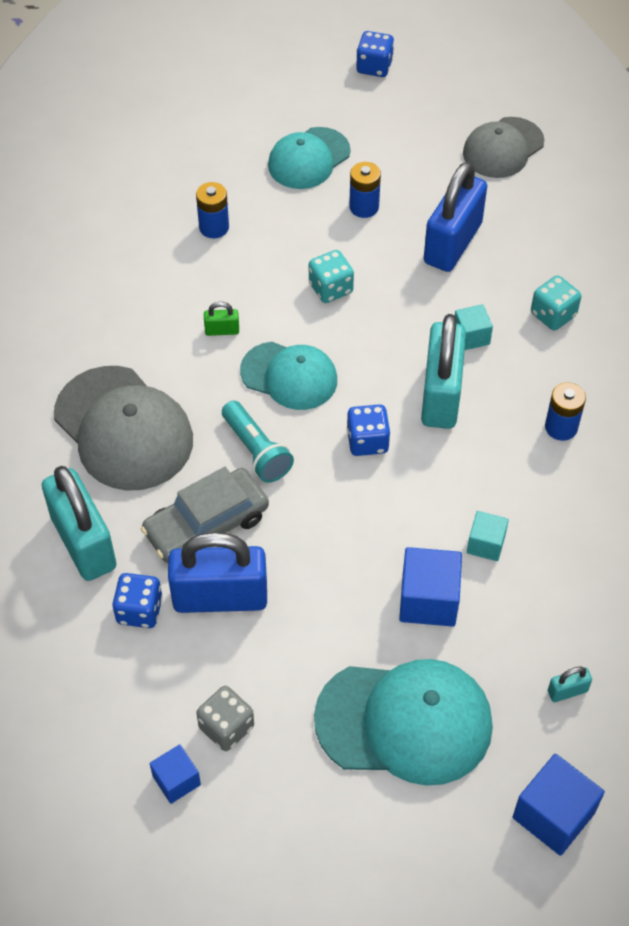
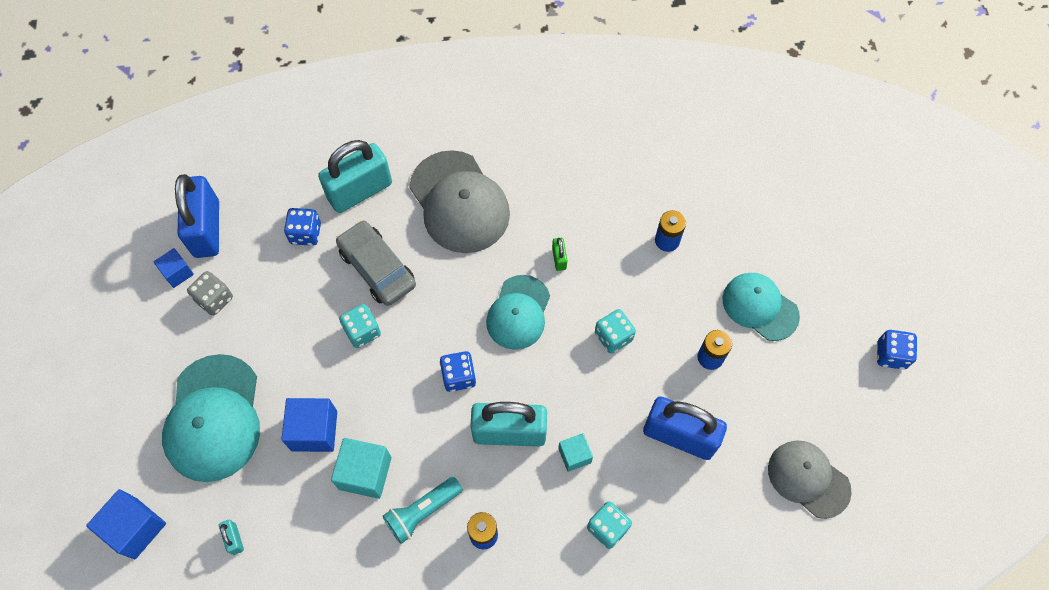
camera: 85 degrees right, 10 degrees up
(123, 428) = (459, 202): grey cap -> grey cap turned 75 degrees counterclockwise
(220, 597) = (316, 284): blue padlock -> blue padlock (207, 229)
(256, 451) = (445, 295): turquoise flashlight -> turquoise flashlight (422, 512)
(296, 543) = (362, 331): none -> turquoise dice
(485, 544) = (365, 473): turquoise cube -> turquoise cube, size x1.67

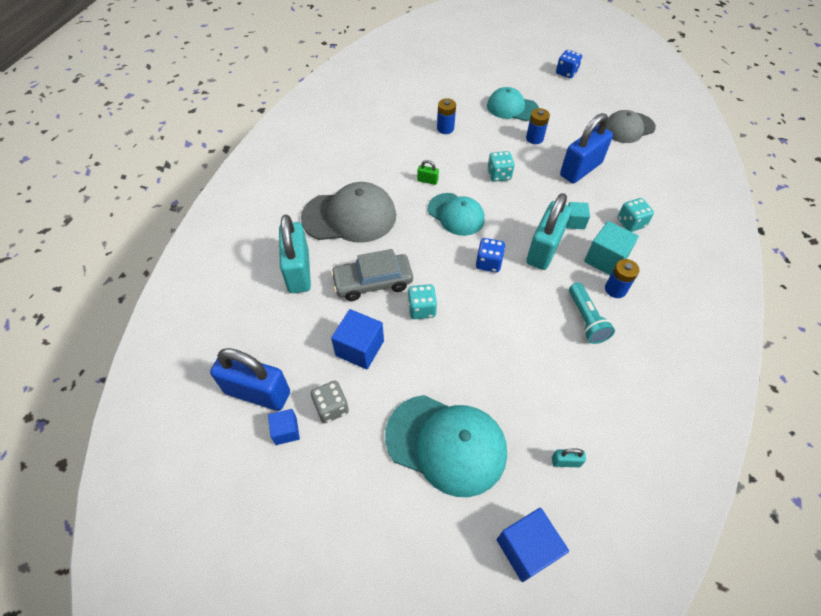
camera: 65 degrees left, 10 degrees down
(306, 233) = (312, 319): blue dice -> none
(314, 430) = (491, 369): blue cube -> blue cube (360, 348)
(365, 473) = (541, 346): turquoise cube -> turquoise cube (605, 259)
(760, 307) = (512, 108): turquoise cap -> turquoise cap turned 45 degrees clockwise

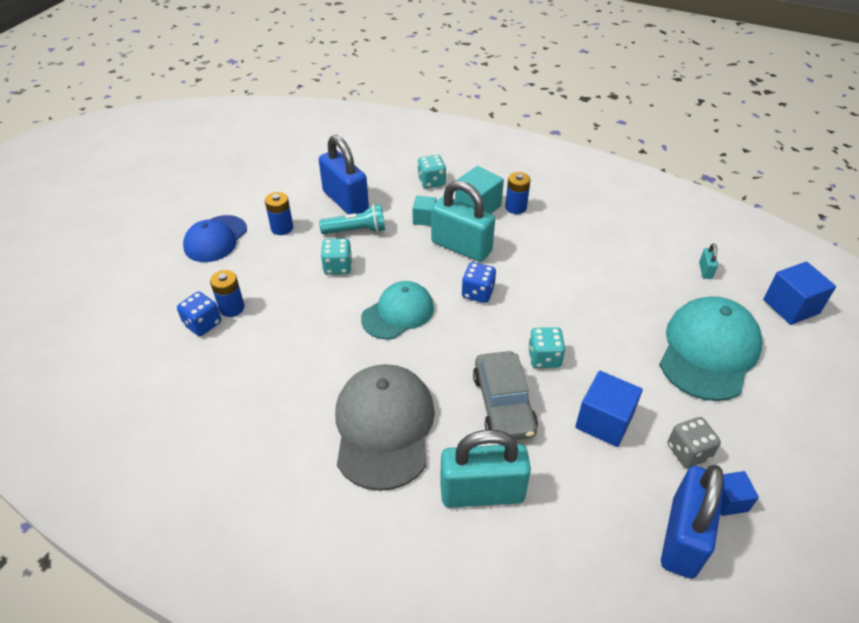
camera: 85 degrees left, 10 degrees down
(427, 181) = (331, 335): green padlock -> none
(512, 108) = (215, 239): turquoise cap -> blue cap
(566, 73) = (168, 183): blue dice -> blue dice (203, 324)
(586, 319) = (552, 232): turquoise flashlight -> turquoise flashlight (356, 230)
(628, 128) = (289, 156): grey cap -> none

